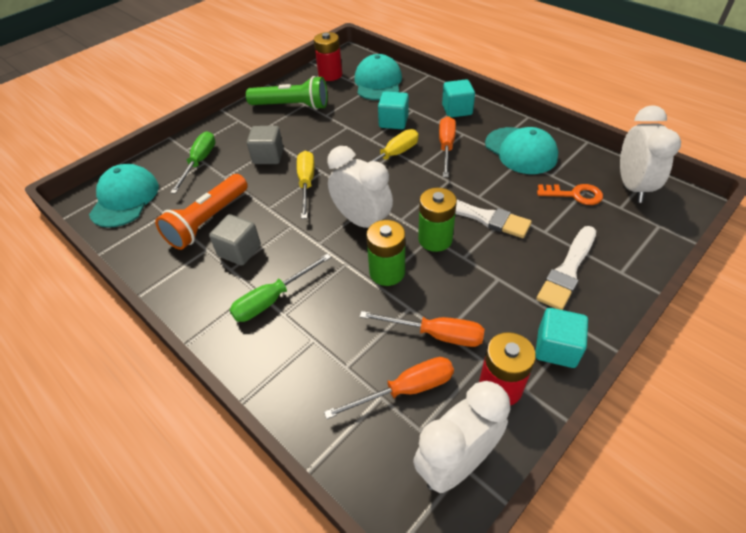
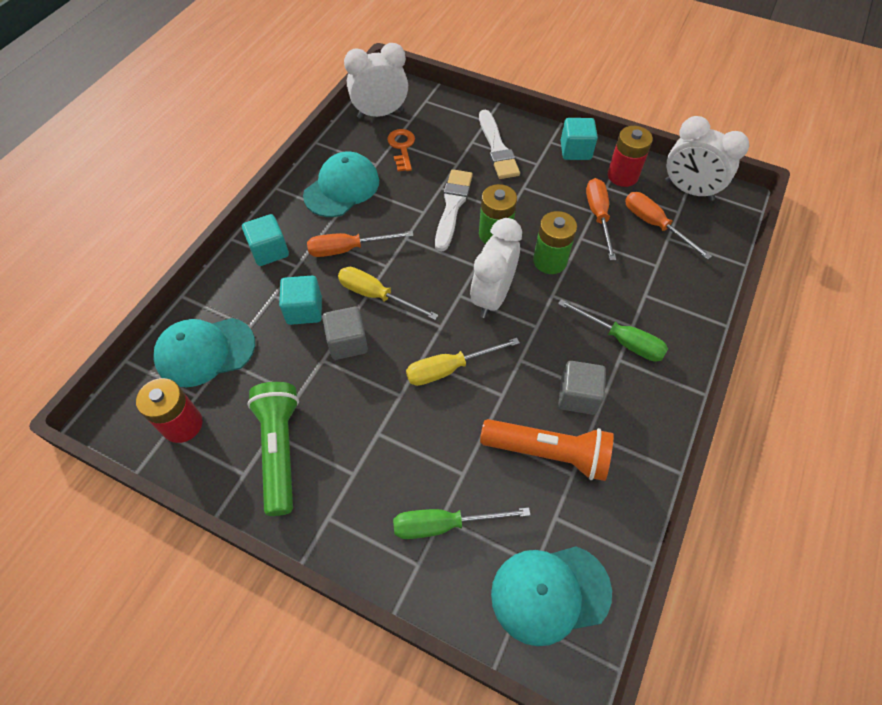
camera: 110 degrees left, 10 degrees up
(268, 156) = (408, 434): grey cube -> grey cube (347, 343)
(567, 270) = (497, 148): white brush -> white brush turned 60 degrees clockwise

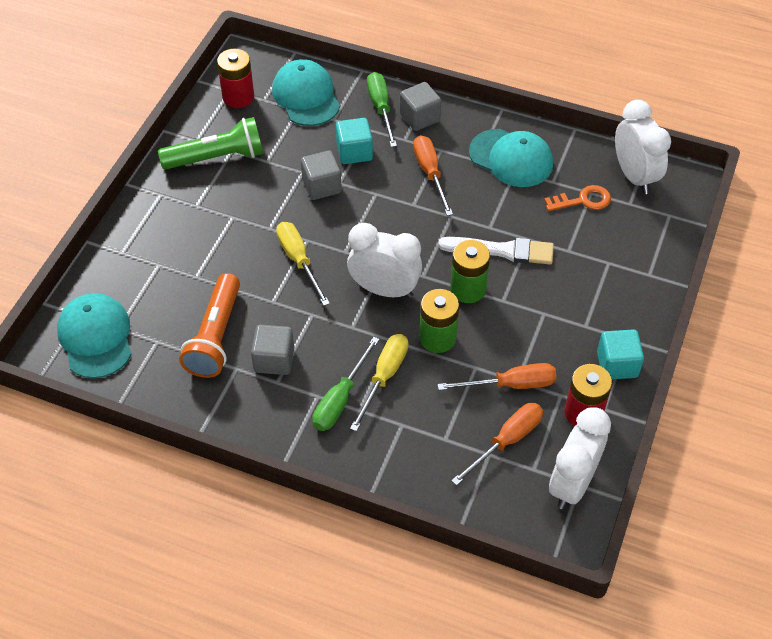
camera: 85 degrees right, 5 degrees down
(269, 251) = (419, 117): turquoise cube -> grey cube
(376, 296) = (376, 200): yellow screwdriver -> yellow screwdriver (384, 377)
(444, 524) = (153, 266): green screwdriver -> green screwdriver (381, 108)
(497, 148) = (603, 286): white brush -> none

